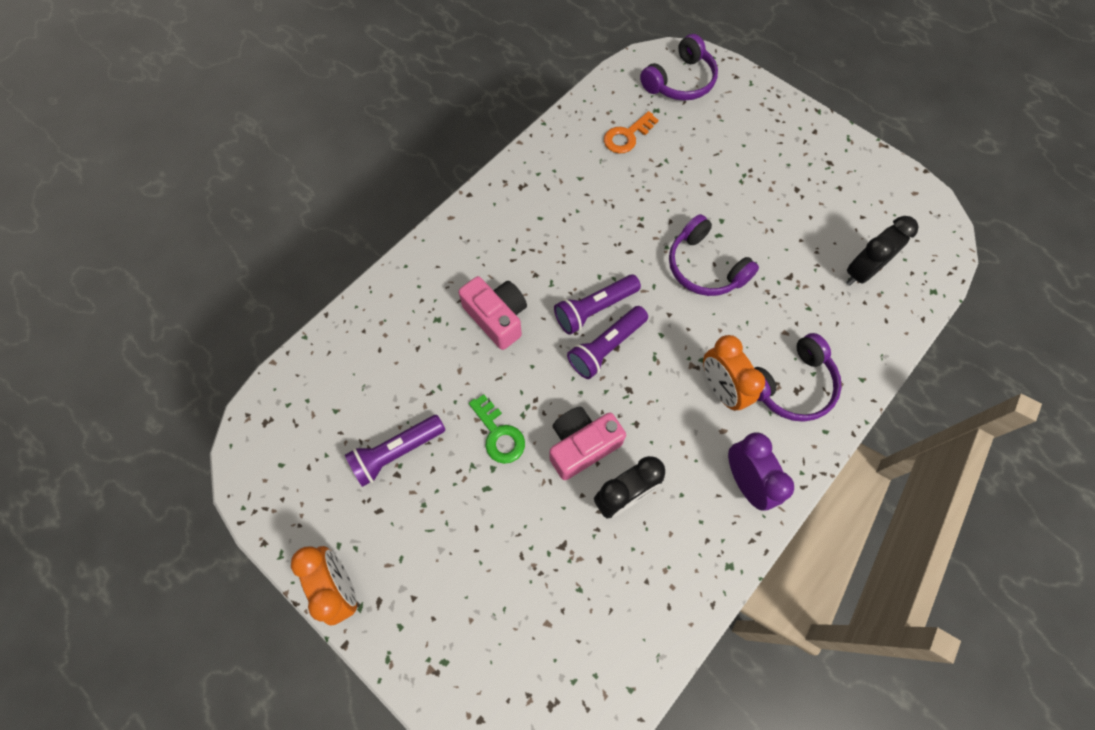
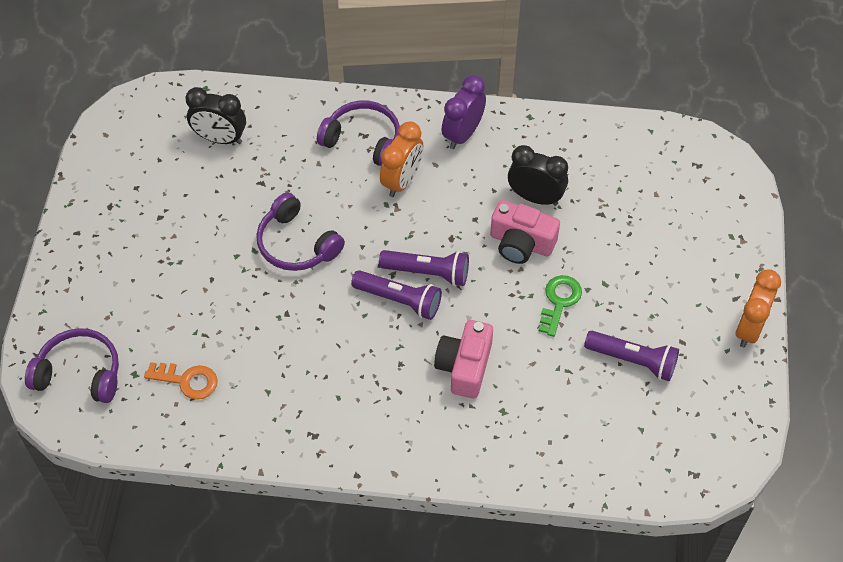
camera: 125 degrees left, 10 degrees down
(704, 267) = (296, 244): purple headphones -> purple headphones turned 120 degrees clockwise

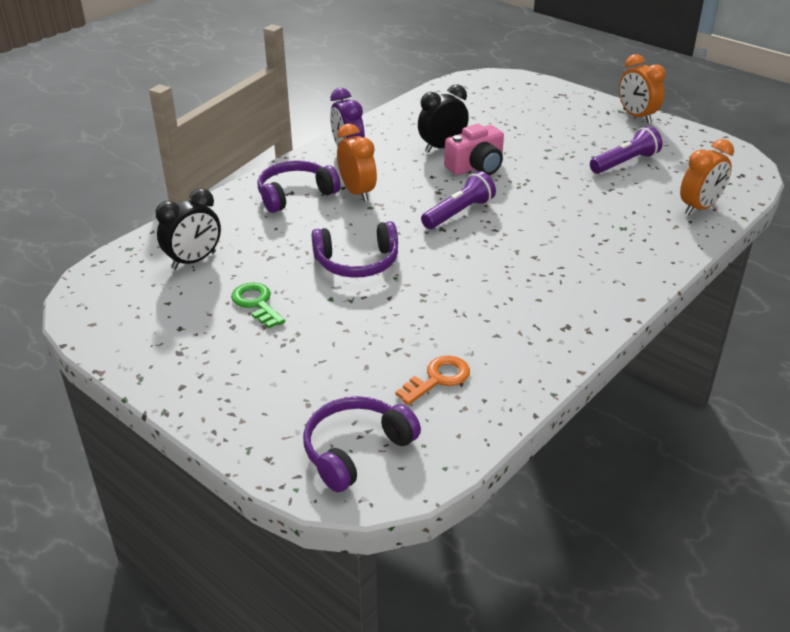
camera: 55 degrees left, 20 degrees down
(399, 300) = (471, 235): purple flashlight -> none
(464, 366) = (565, 229): pink camera -> none
(559, 301) = (545, 171): green key -> green key (256, 303)
(592, 460) = (699, 208): none -> orange clock

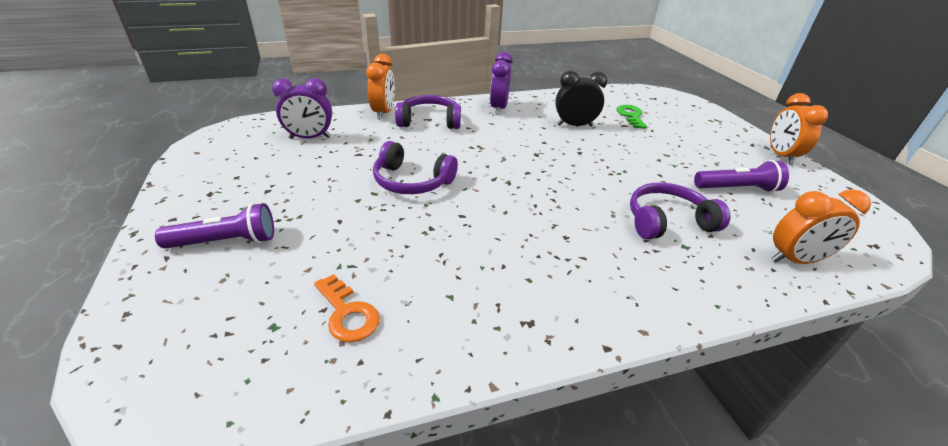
camera: 30 degrees right, 0 degrees up
(194, 261) = (310, 138): black clock -> purple clock
(256, 303) = (305, 181): green key -> green key (631, 116)
(356, 450) = (191, 348): purple headphones -> purple headphones (667, 221)
(357, 192) = (474, 134): orange clock -> orange clock (383, 113)
(438, 379) = (347, 313): orange key -> orange key turned 60 degrees clockwise
(458, 213) = (535, 175): purple flashlight -> purple flashlight (226, 241)
(476, 166) = (588, 147): pink camera -> none

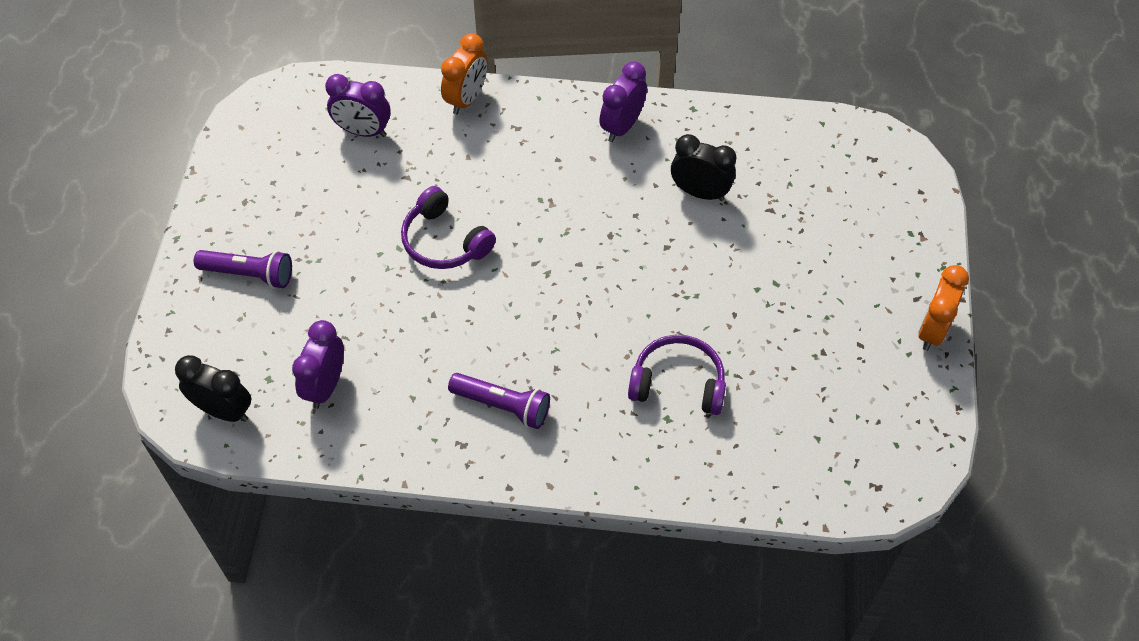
camera: 25 degrees right, 20 degrees up
(218, 379) = (224, 411): none -> black clock
(347, 313) = (325, 386): orange key -> purple clock
(429, 121) = (516, 133): purple headphones -> none
(631, 116) = (798, 192): green key -> none
(737, 189) = (807, 364): purple flashlight -> purple flashlight (502, 406)
(795, 260) = (765, 471): orange clock -> none

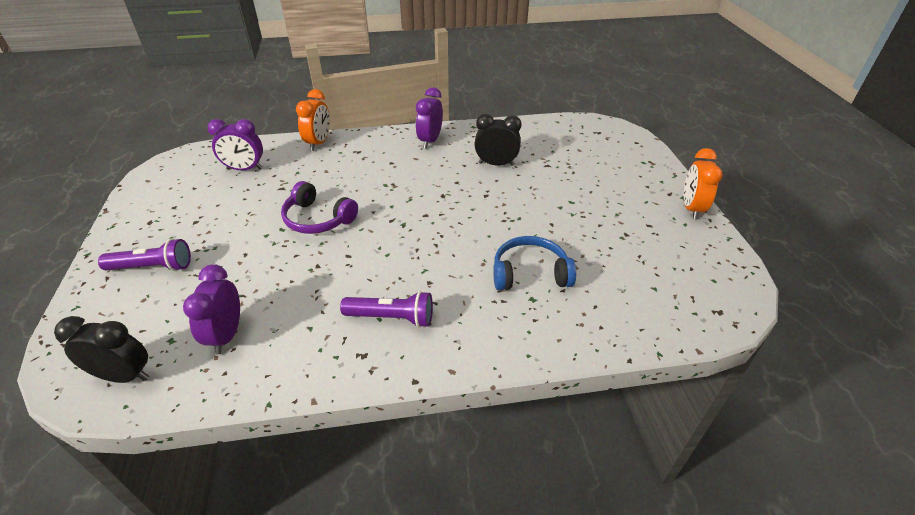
camera: 15 degrees left, 15 degrees down
(678, 383) = (530, 273): purple headphones -> blue headphones

